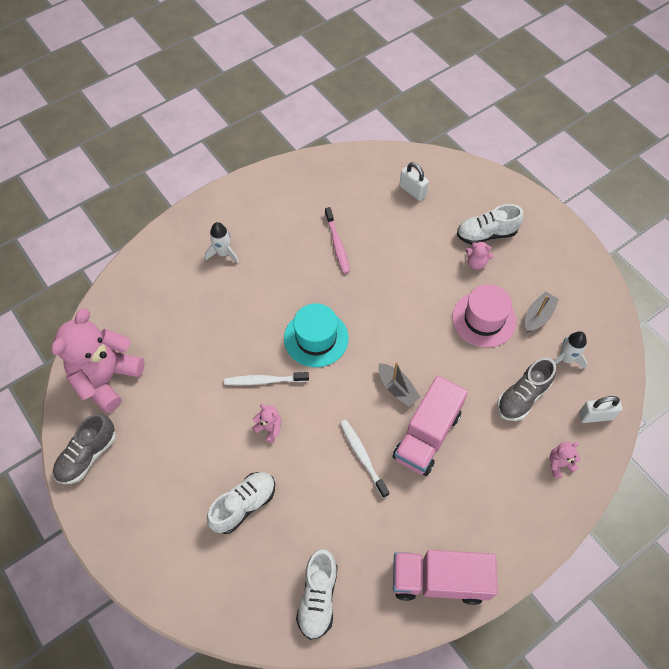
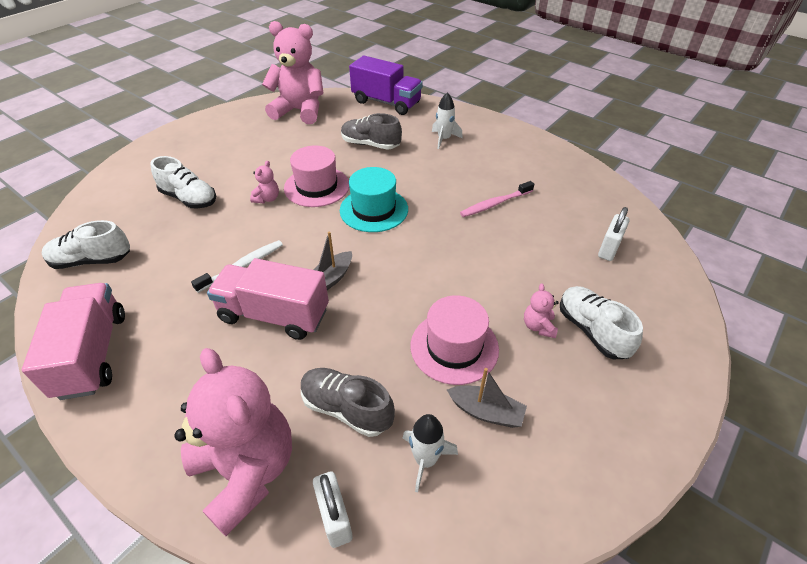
camera: 75 degrees right, 15 degrees down
(87, 455) = (232, 117): grey shoe -> grey shoe (370, 144)
(127, 287) = (386, 102): none -> purple truck
(264, 381) = (317, 187): white toothbrush -> pink hat
(559, 464) = (246, 471): pink teddy bear -> pink teddy bear, size x2.46

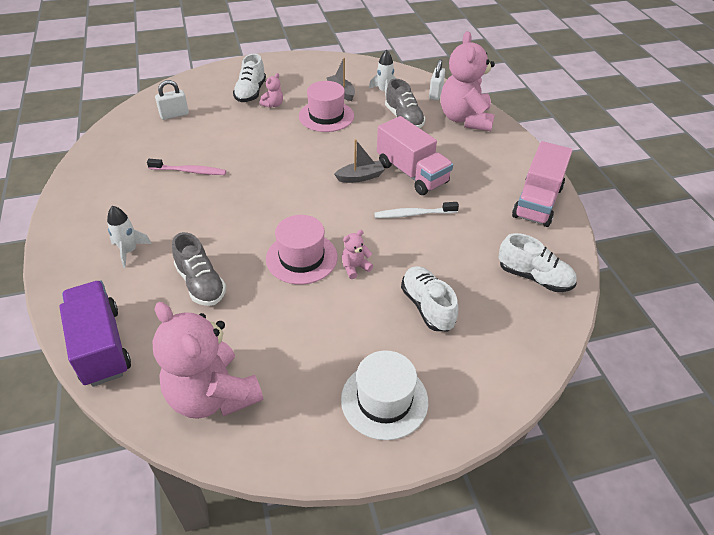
camera: 145 degrees left, 0 degrees up
(195, 144) = (384, 400): none -> white hat
(374, 210) = (279, 211): turquoise hat -> none

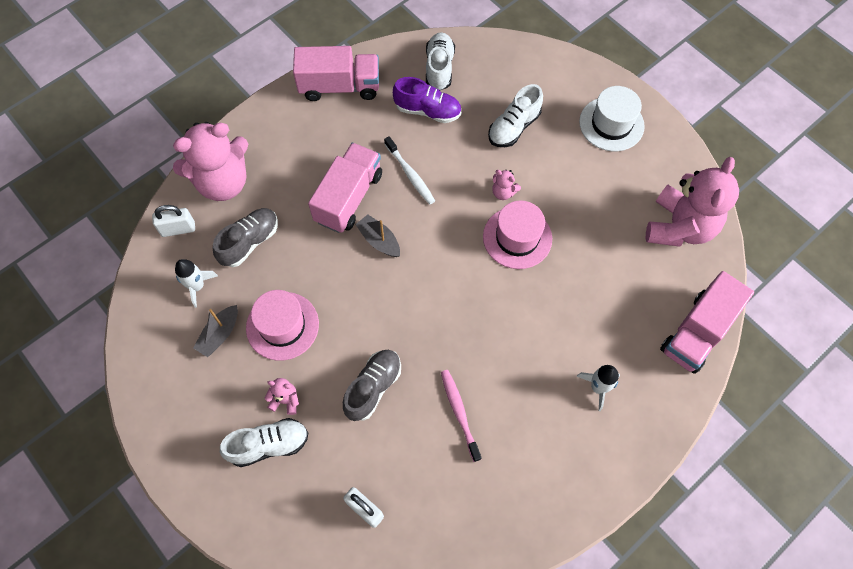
camera: 115 degrees left, 20 degrees up
(101, 346) = (697, 332): purple truck -> pink truck
(201, 284) = (594, 299): grey shoe -> grey shoe (373, 387)
(481, 249) = (428, 111): none -> purple shoe

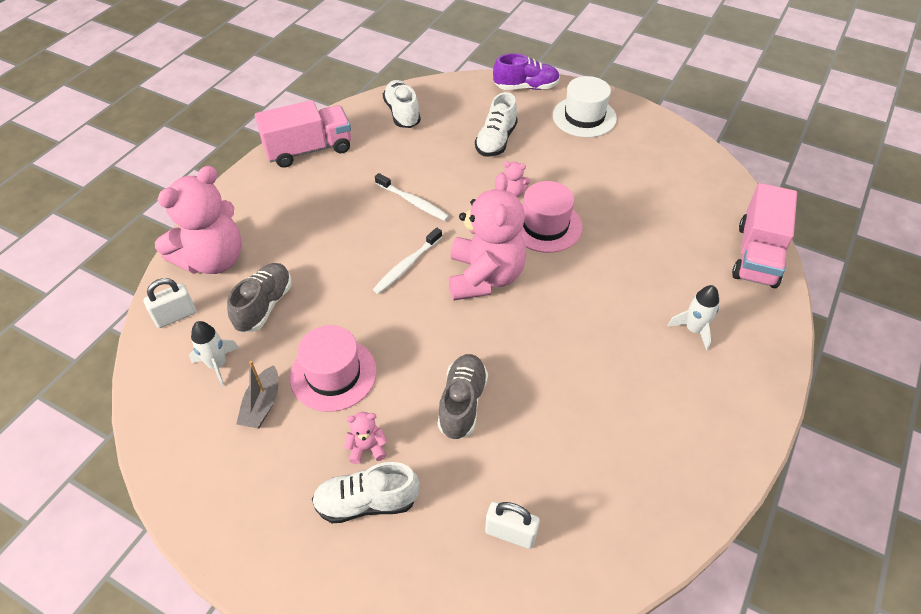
camera: 20 degrees left, 15 degrees down
(269, 445) = (366, 502): white shoe -> white shoe turned 150 degrees counterclockwise
(348, 198) = (358, 237): pink truck -> none
(379, 240) = (406, 266): grey boat -> white toothbrush
(428, 111) = (406, 148): purple shoe -> purple shoe (526, 87)
(459, 413) = (567, 398): pink toothbrush -> none
(679, 227) = (690, 177): pink teddy bear -> pink teddy bear (485, 277)

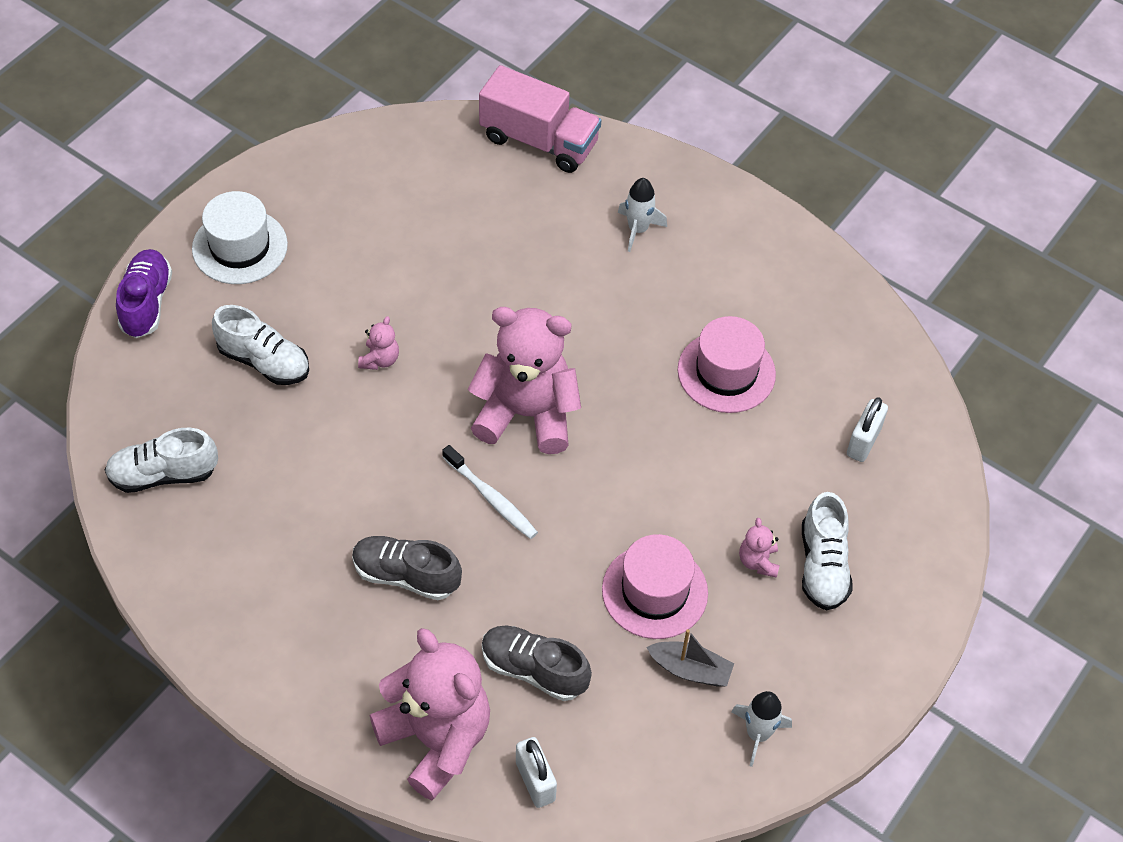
camera: 85 degrees left, 5 degrees up
(217, 365) = (624, 723): white rocket -> white rocket (758, 734)
(309, 150) = (219, 610): pink truck -> none
(413, 202) = (371, 479): white toothbrush -> none
(462, 403) = (709, 463): grey shoe -> grey shoe (406, 575)
(545, 225) = (449, 334): pink hat -> pink hat (726, 372)

